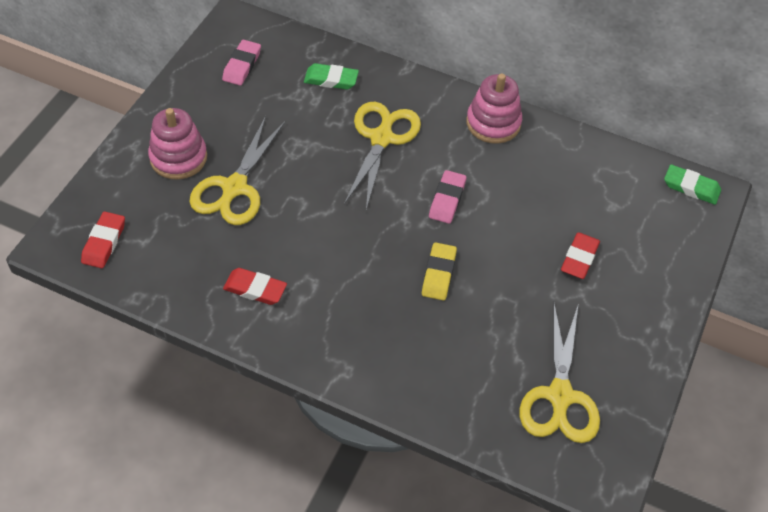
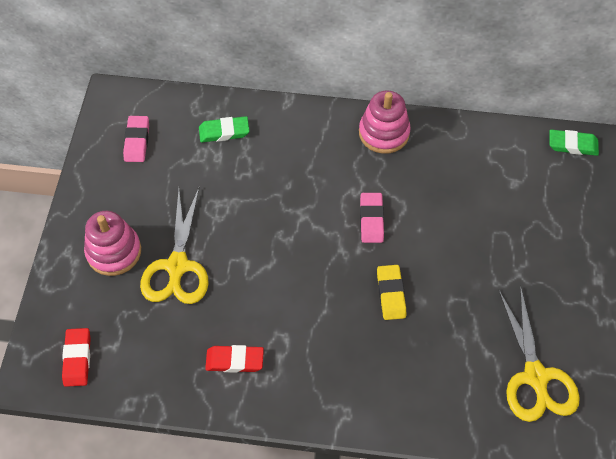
camera: 15 degrees left, 5 degrees up
(382, 138) = (291, 176): yellow scissors -> none
(579, 258) = (504, 241): red eraser -> none

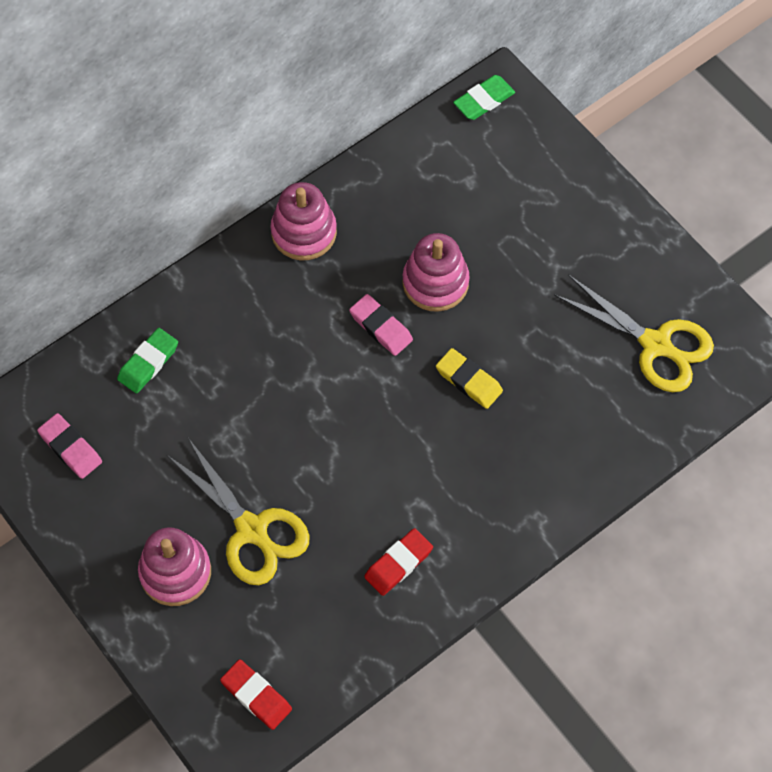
camera: 45 degrees left, 5 degrees up
(431, 222) = (435, 282): none -> pink stacking toy

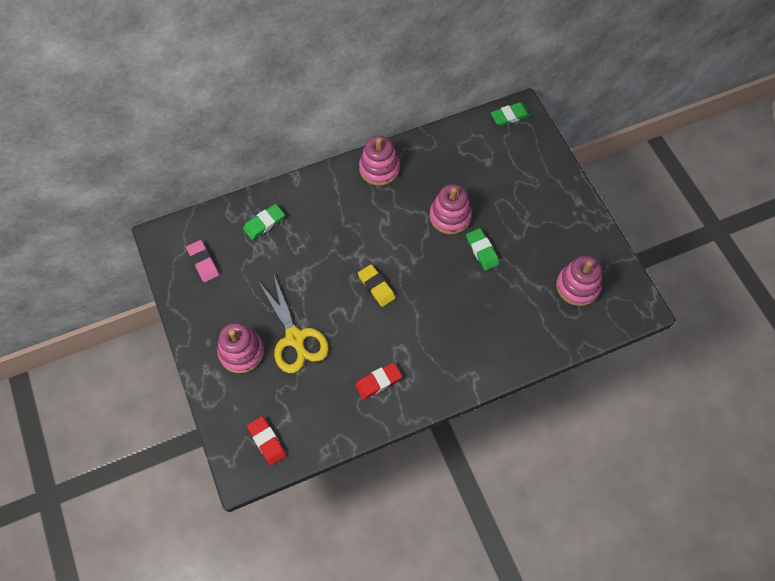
camera: 15 degrees right, 0 degrees up
(381, 327) = (409, 235): pink eraser -> none
(469, 381) = (454, 280): yellow eraser -> yellow eraser (376, 287)
(499, 325) = (482, 250): none -> green eraser
(656, 345) = (577, 286): yellow scissors -> pink stacking toy

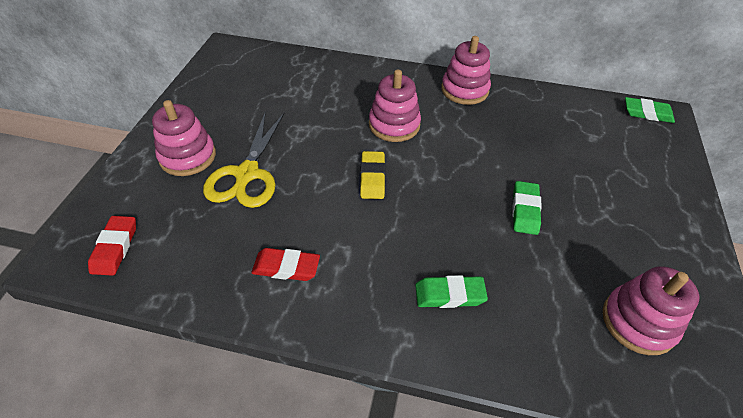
camera: 35 degrees right, 15 degrees down
(203, 262) = (237, 77): pink eraser -> none
(264, 223) = (317, 77): green eraser -> green eraser (449, 294)
(450, 216) = (510, 161): pink stacking toy -> pink stacking toy (394, 125)

